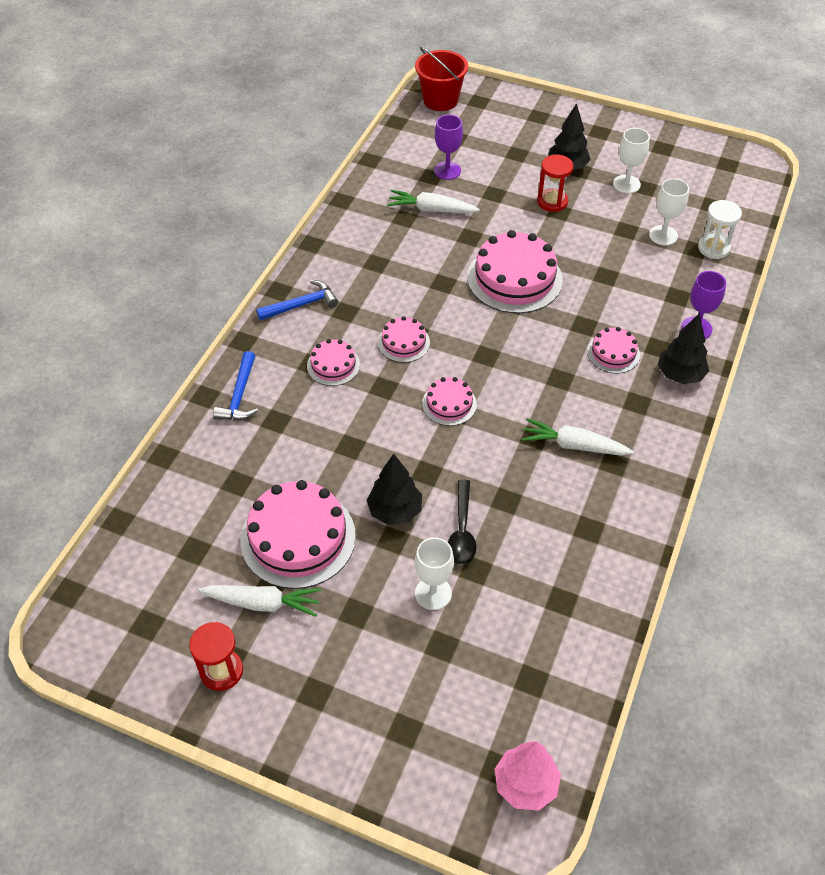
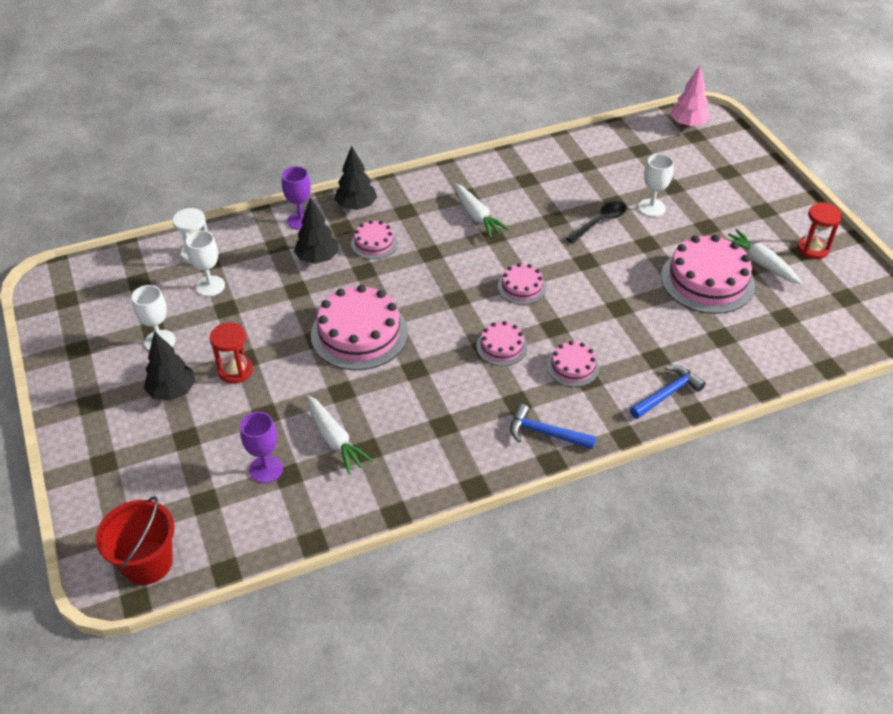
camera: 135 degrees left, 5 degrees down
(395, 511) = (630, 255): black tree -> black tree (317, 258)

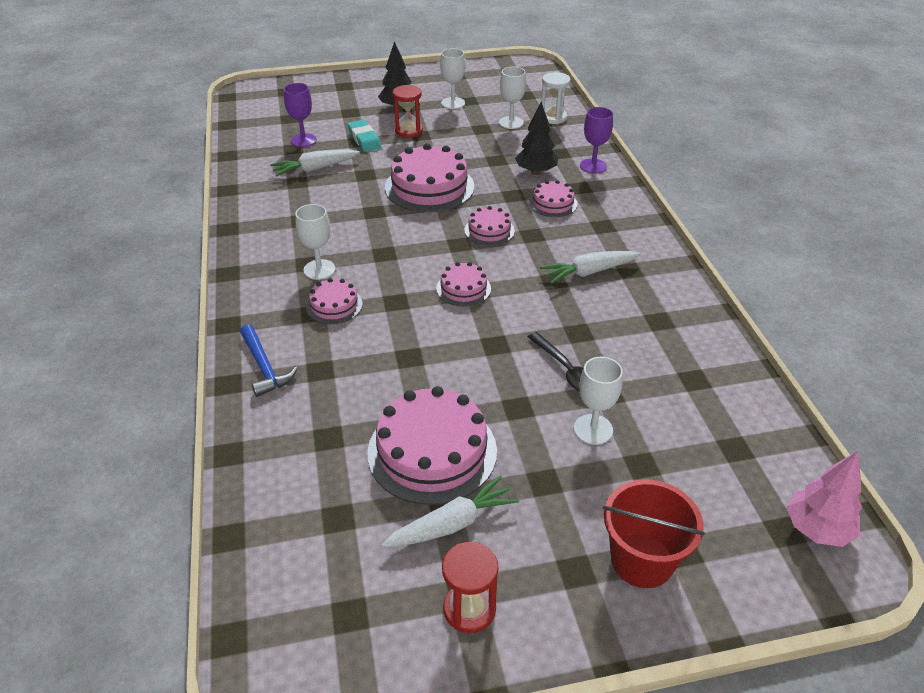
camera: 100 degrees right, 5 degrees down
(147, 563) = (253, 100): red bucket -> red bucket (642, 560)
(258, 408) = (364, 139): none -> turquoise eraser
(356, 206) = (613, 197): black tree -> none
(501, 346) = (381, 263): pink cake -> pink cake (489, 230)
(524, 390) = (319, 269): none -> white goblet
(545, 433) = (261, 274): blue hammer -> none

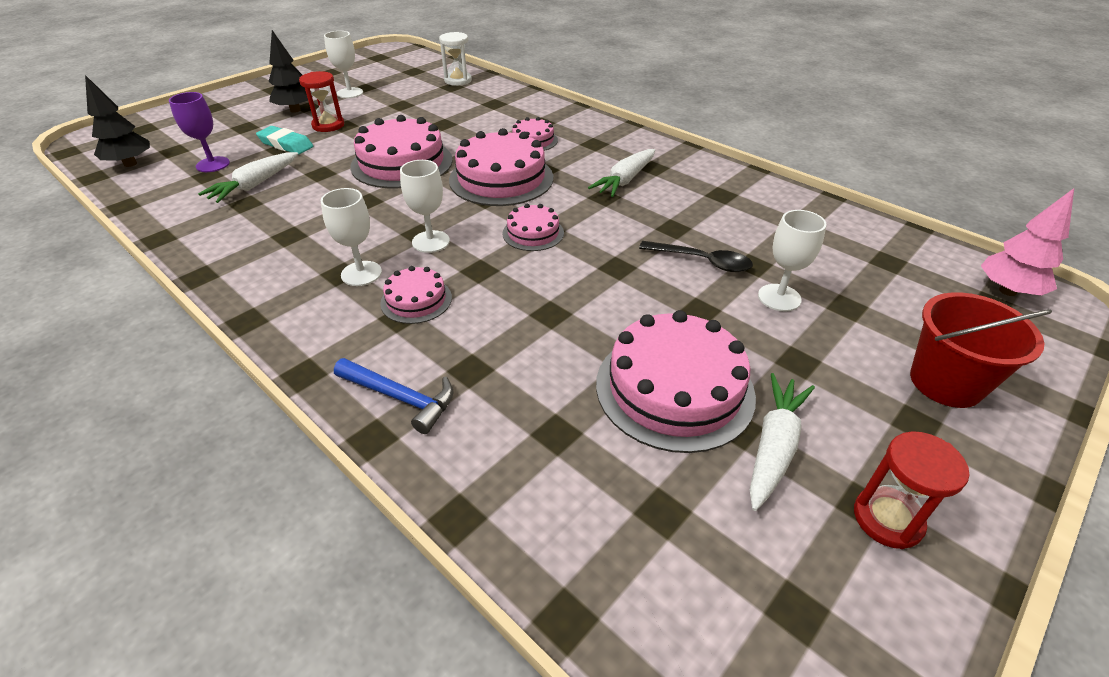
camera: 35 degrees left, 0 degrees up
(489, 230) = (501, 178): pink cake -> pink cake, size x1.92
(511, 123) = (424, 93): white goblet -> white goblet (431, 242)
(536, 172) = (490, 122): black tree -> black tree (130, 164)
(593, 166) = (534, 105): purple goblet -> none

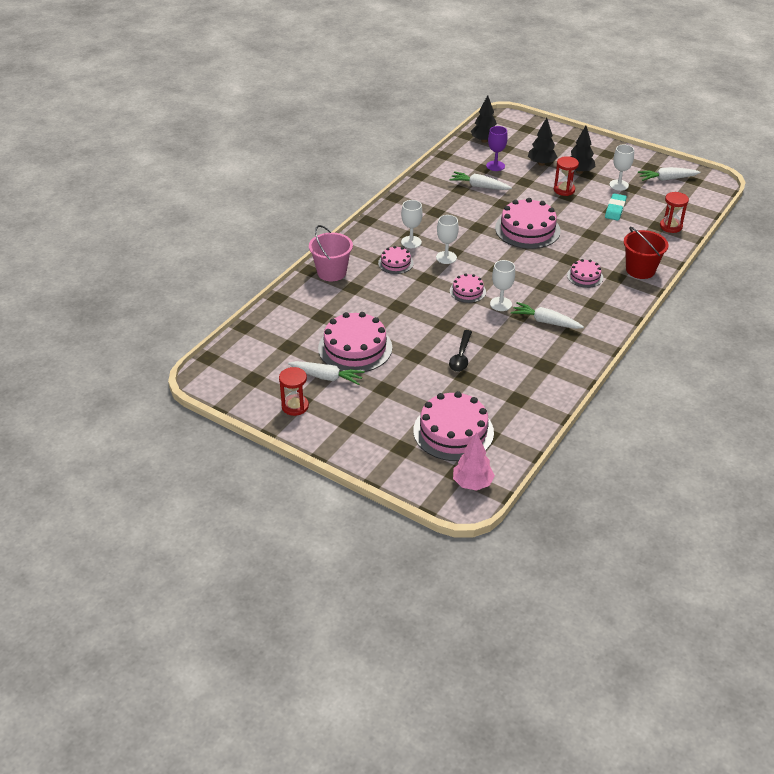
camera: 80 degrees right, 0 degrees up
(247, 131) = (541, 163): none -> black tree
(286, 144) = (530, 182): turquoise eraser -> turquoise eraser (615, 209)
(362, 68) = (667, 179): none -> white carrot
(401, 398) = (332, 272): blue hammer -> pink bucket
(458, 80) = (671, 226): white hourglass -> red hourglass
(501, 178) = (525, 271): pink cake -> pink cake (453, 431)
(779, 297) = (435, 385): white goblet -> white goblet (501, 304)
(945, 382) = (381, 439): red bucket -> red bucket (640, 270)

